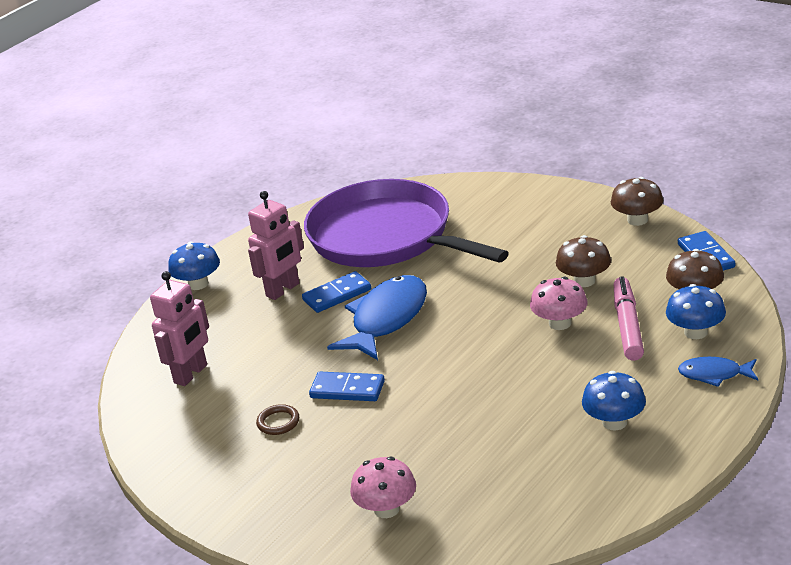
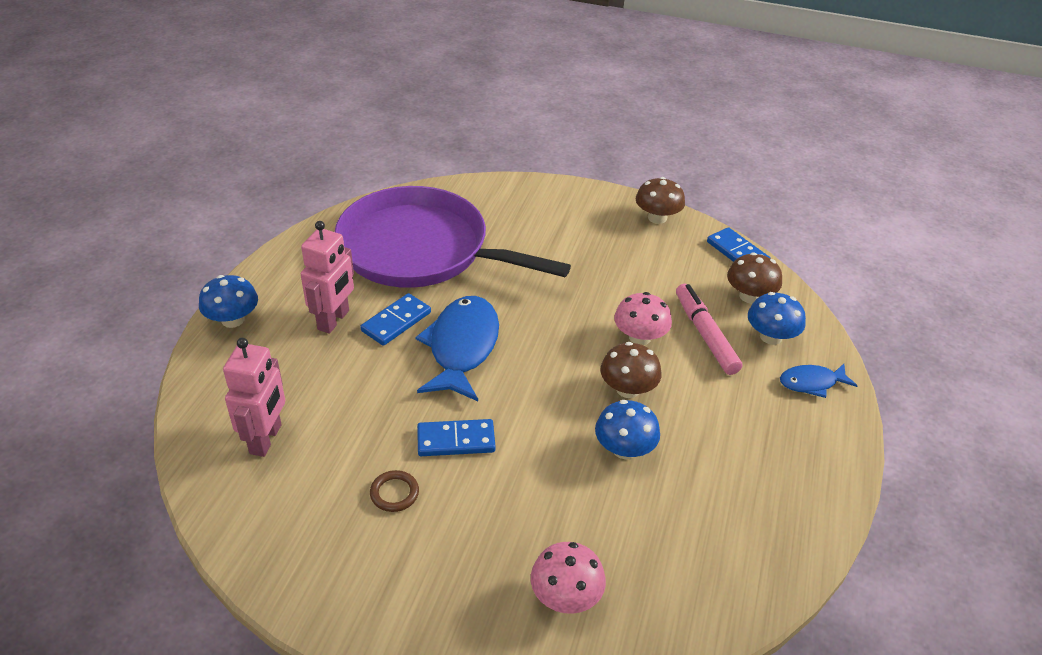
camera: 25 degrees left, 10 degrees up
(584, 281) = (640, 287): brown mushroom -> brown mushroom (628, 389)
(614, 422) = (748, 449): blue mushroom -> blue mushroom (624, 449)

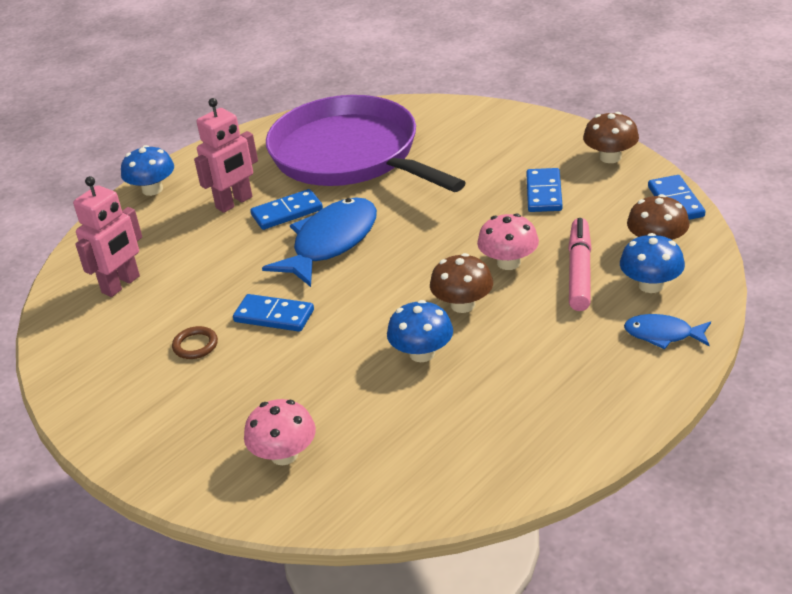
camera: 30 degrees right, 5 degrees down
(624, 261) = (544, 193): none -> blue domino

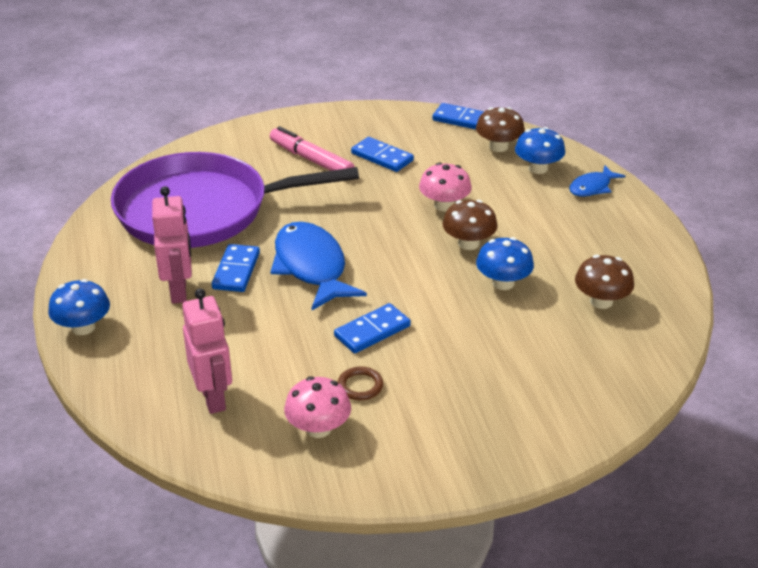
camera: 60 degrees left, 0 degrees up
(284, 455) = (550, 390): pink mushroom -> pink mushroom (318, 428)
(579, 271) = (490, 185): pink marker -> pink marker (311, 160)
(610, 157) = (377, 116): brown mushroom -> brown mushroom (601, 301)

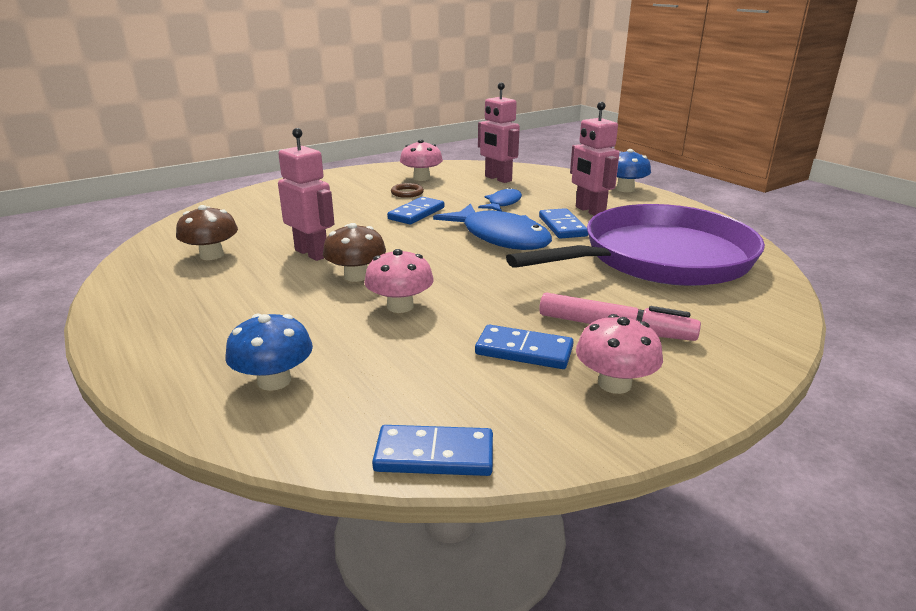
camera: 160 degrees right, 10 degrees down
(348, 131) = (614, 384): none -> pink mushroom
(498, 147) = (347, 407): brown mushroom -> none
(503, 283) = (312, 253): blue mushroom -> pink robot
(592, 187) = (187, 366): blue fish -> blue fish (503, 203)

